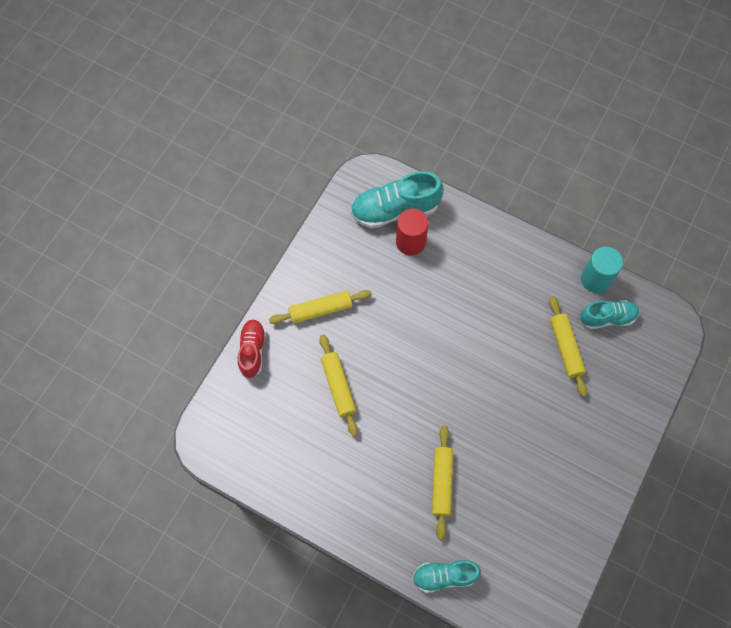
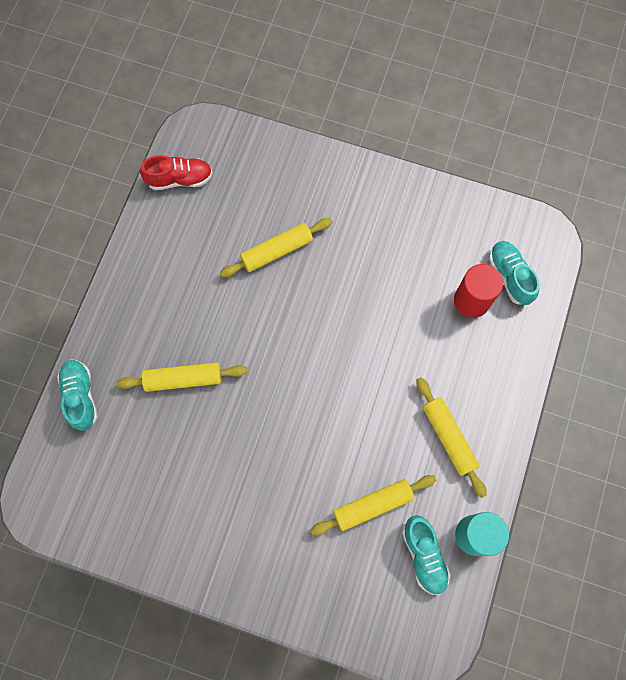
camera: 80 degrees right, 5 degrees up
(252, 351) = (302, 156): red shoe -> red shoe (179, 179)
(320, 310) = (364, 216): yellow rolling pin -> yellow rolling pin (448, 437)
(395, 210) = (510, 276): turquoise shoe -> turquoise shoe, size x0.63

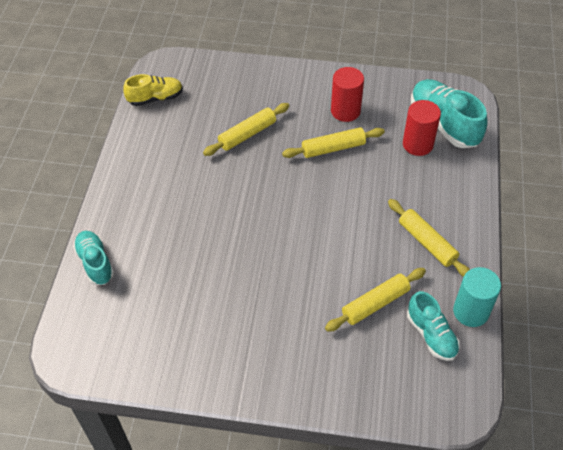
camera: 10 degrees left, 20 degrees down
(179, 179) = (155, 98): red shoe -> yellow shoe
(183, 379) = (185, 236): yellow rolling pin -> yellow rolling pin (333, 148)
(398, 237) = (345, 111): none -> red cylinder
(510, 276) = (444, 124): turquoise shoe -> turquoise shoe, size x1.60

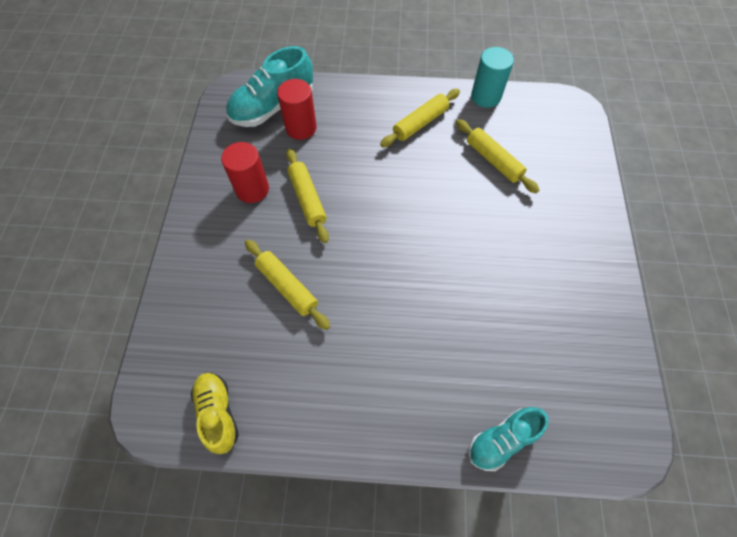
camera: 95 degrees left, 10 degrees up
(431, 335) = (514, 122): turquoise shoe -> none

